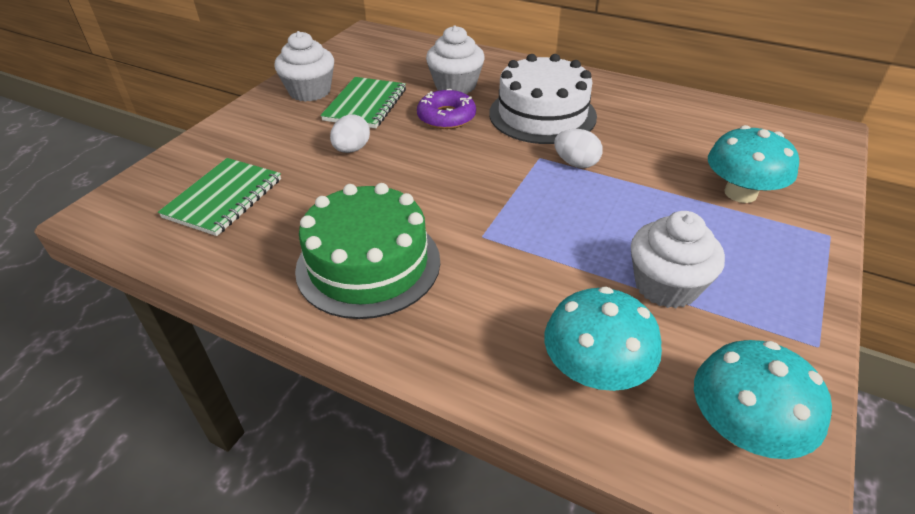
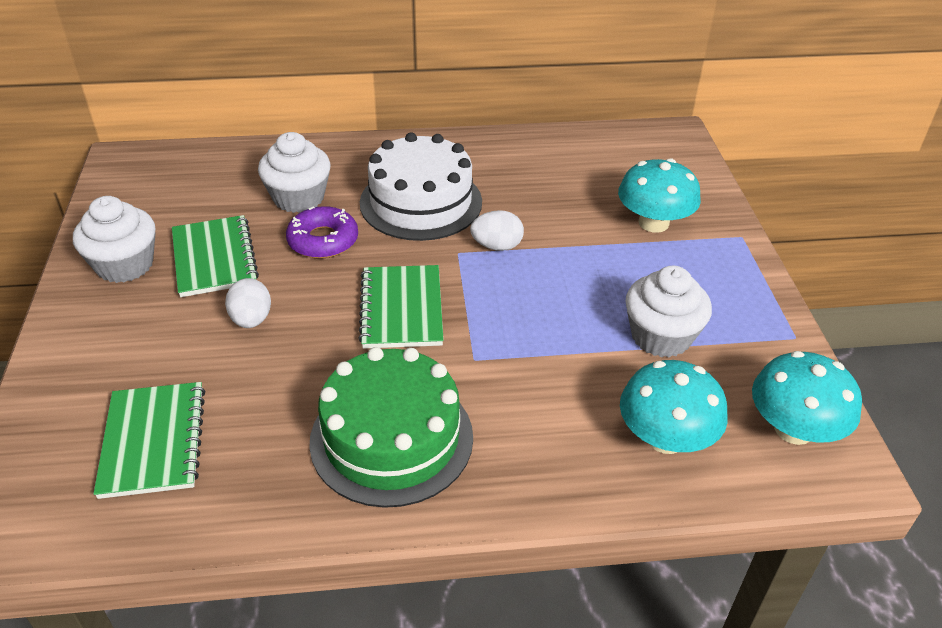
camera: 35 degrees left, 0 degrees up
(459, 180) = (401, 309): none -> green notebook

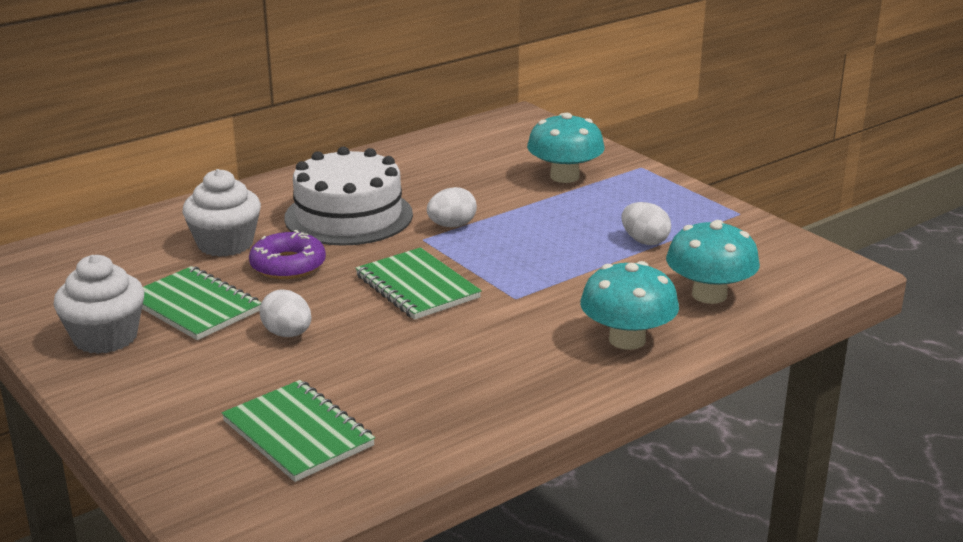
camera: 30 degrees left, 15 degrees down
(391, 438) = (505, 363): green cake -> none
(661, 336) = (644, 241): white cupcake -> white egg
(793, 429) = (789, 262): turquoise mushroom -> turquoise mushroom (627, 340)

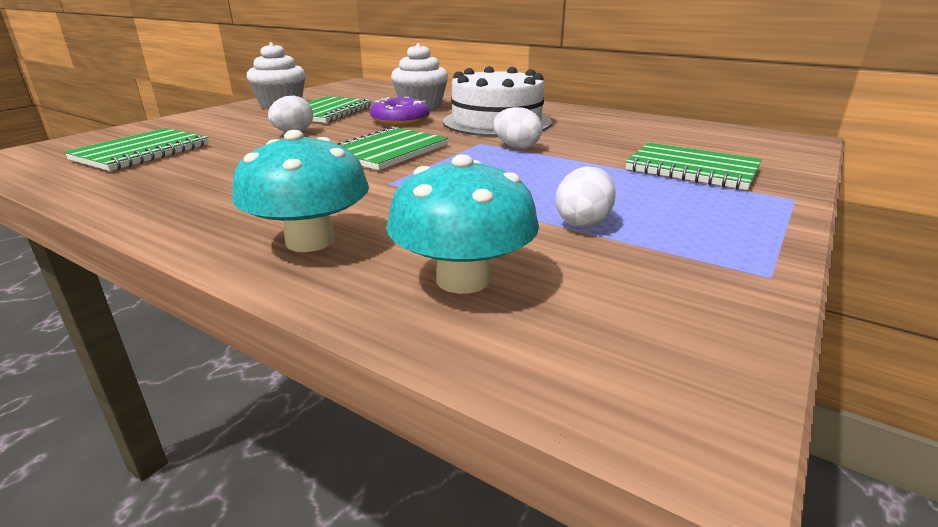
camera: 70 degrees right, 0 degrees up
(564, 176) = (692, 169): turquoise mushroom -> green notebook

